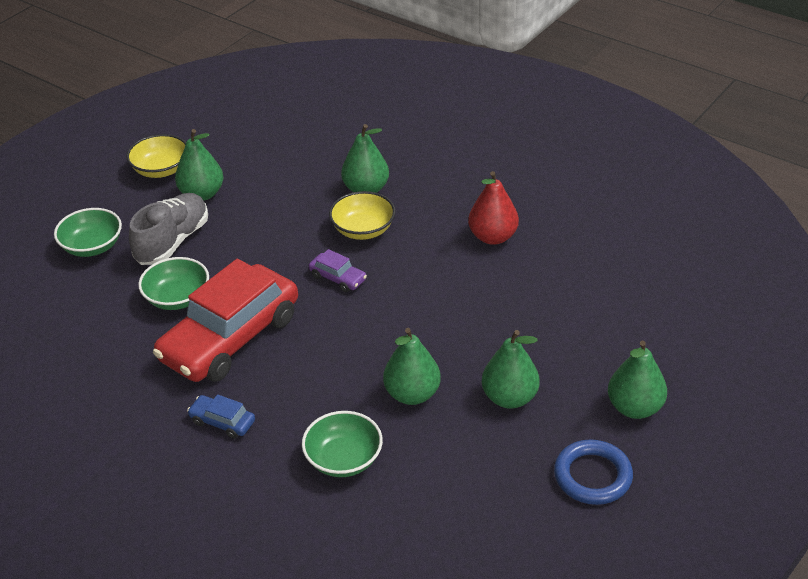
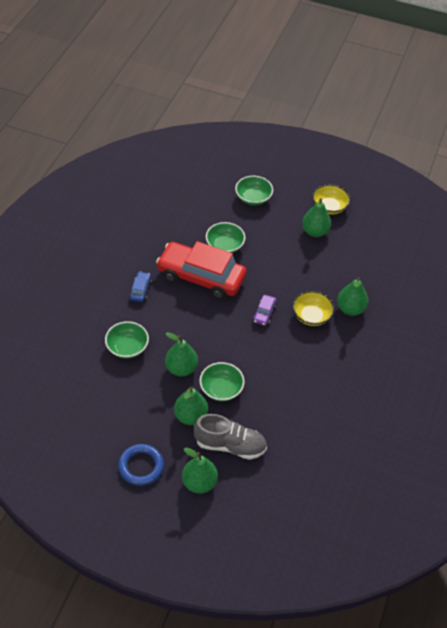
camera: 70 degrees right, 10 degrees up
(173, 242) = (269, 230): grey shoe -> grey shoe (230, 445)
(467, 353) = (221, 389): none -> green bowl
(493, 237) = (329, 385): red pear -> none

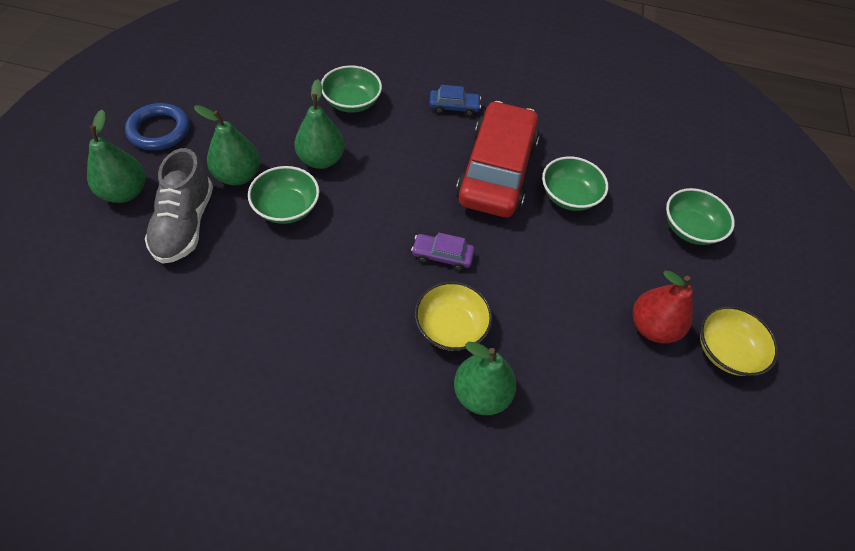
camera: 80 degrees right, 5 degrees up
(315, 231) = (652, 327): green pear -> red pear

